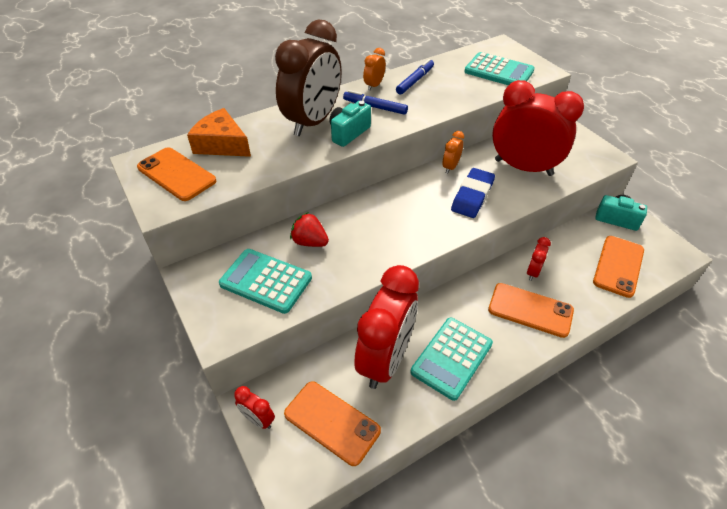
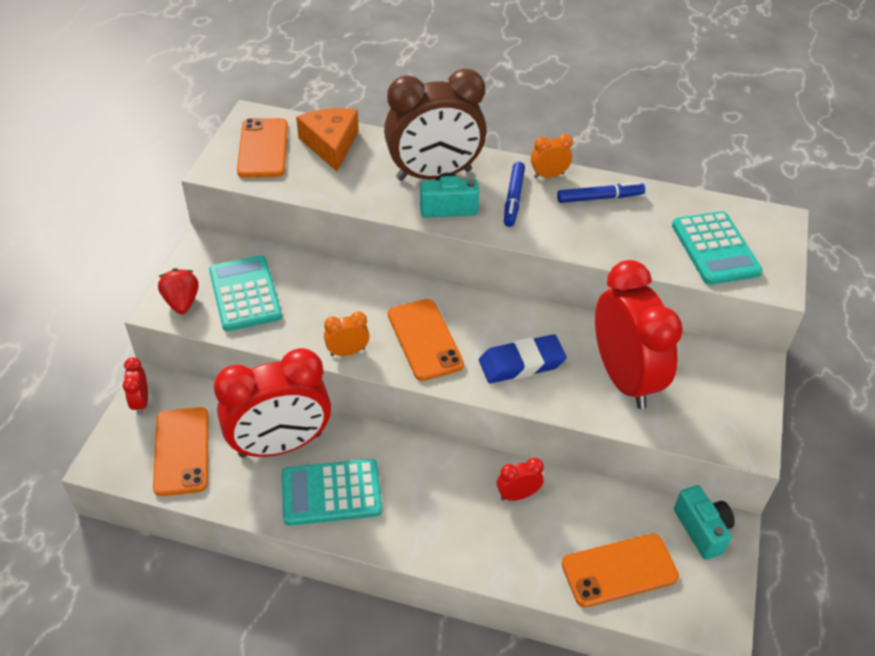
camera: 45 degrees right, 0 degrees up
(310, 242) = (319, 289): red strawberry -> red strawberry (182, 302)
(375, 107) = (513, 199): blue marker -> blue marker turned 150 degrees counterclockwise
(450, 167) = (546, 319): orange clock -> orange clock (347, 352)
(530, 310) = (459, 522): orange phone -> orange phone (425, 339)

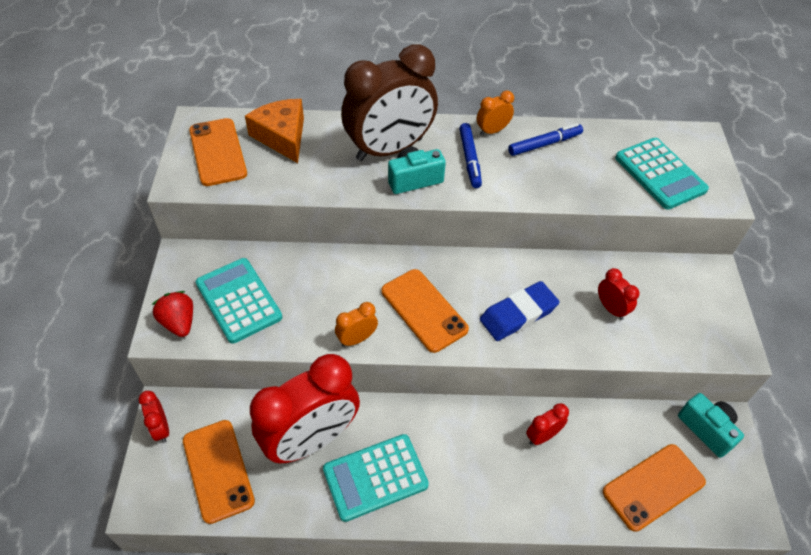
camera: 15 degrees left, 5 degrees up
(624, 378) = (611, 308): red clock -> red clock, size x0.42

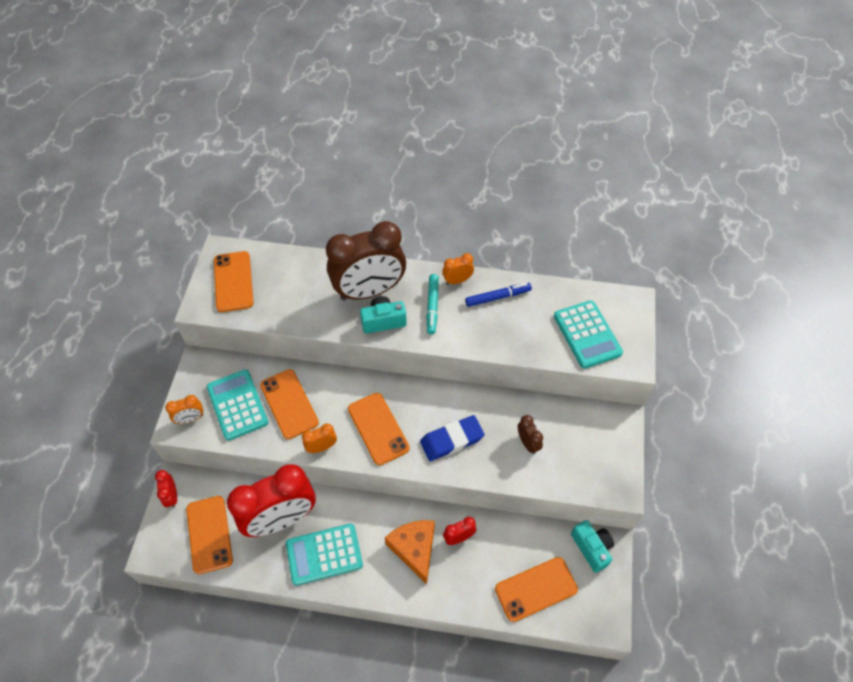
camera: 10 degrees right, 5 degrees up
(179, 322) = (190, 419): red strawberry -> orange clock
(282, 136) = (286, 271): orange cheese -> orange cheese (414, 549)
(305, 293) = (289, 404): none -> orange phone
(469, 159) = (432, 306): blue marker -> turquoise marker
(611, 308) = (528, 443): red clock -> brown clock

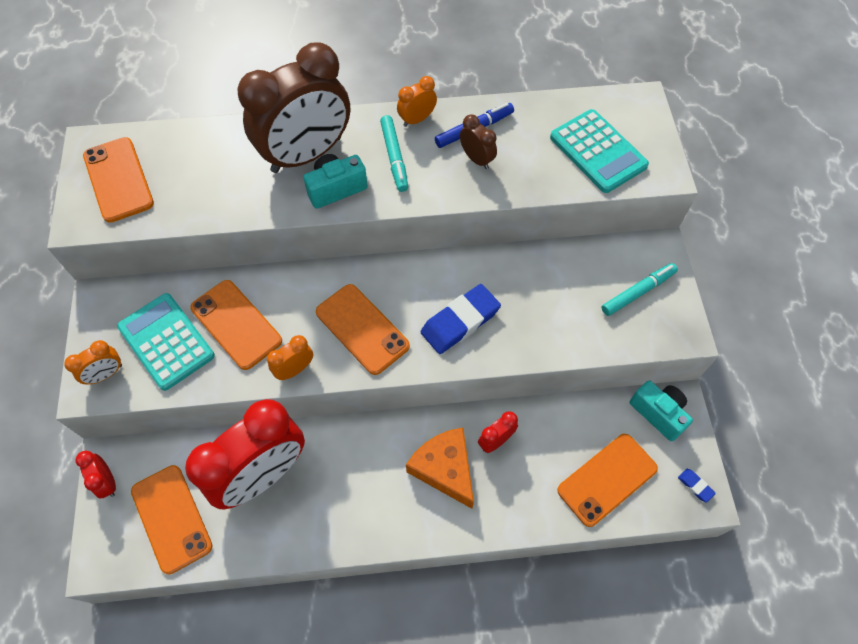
camera: 15 degrees left, 5 degrees up
(324, 554) = (331, 505): turquoise calculator -> none
(528, 443) = (555, 303): brown clock -> brown clock (477, 159)
(595, 449) = (638, 292): none -> turquoise marker
(604, 612) = (695, 486): none -> blue eraser

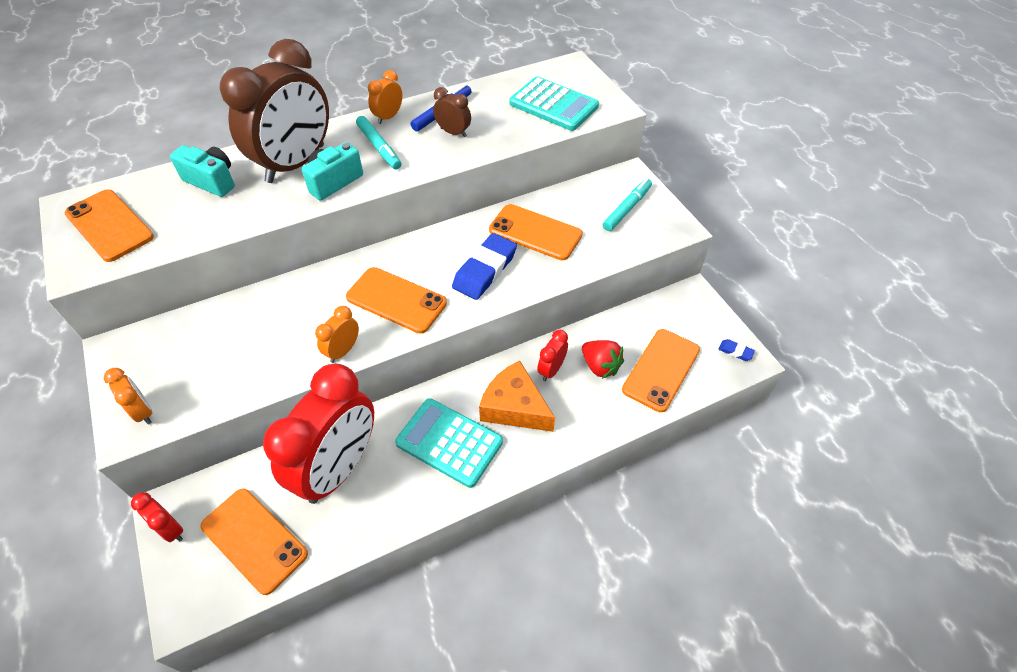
camera: 20 degrees left, 10 degrees down
(106, 374) = (143, 411): orange clock -> orange clock turned 75 degrees counterclockwise
(166, 341) = (201, 364): turquoise calculator -> turquoise calculator (449, 442)
(236, 324) = (270, 330): orange phone -> orange phone (535, 232)
(546, 454) = (600, 366): none -> red strawberry
(658, 413) = (680, 307): turquoise camera -> turquoise camera (212, 181)

